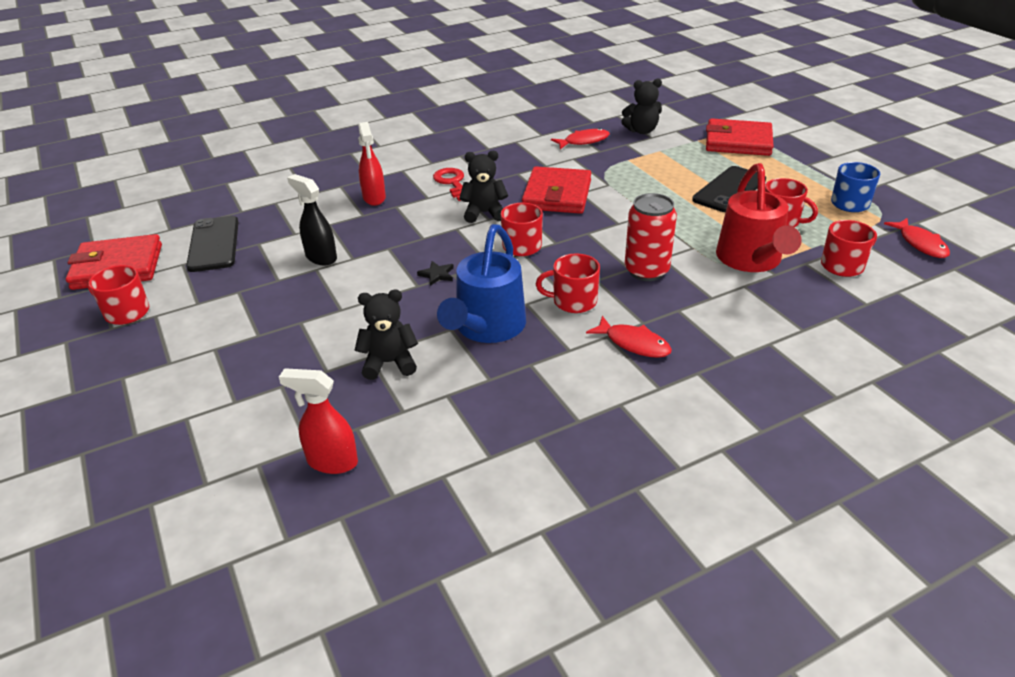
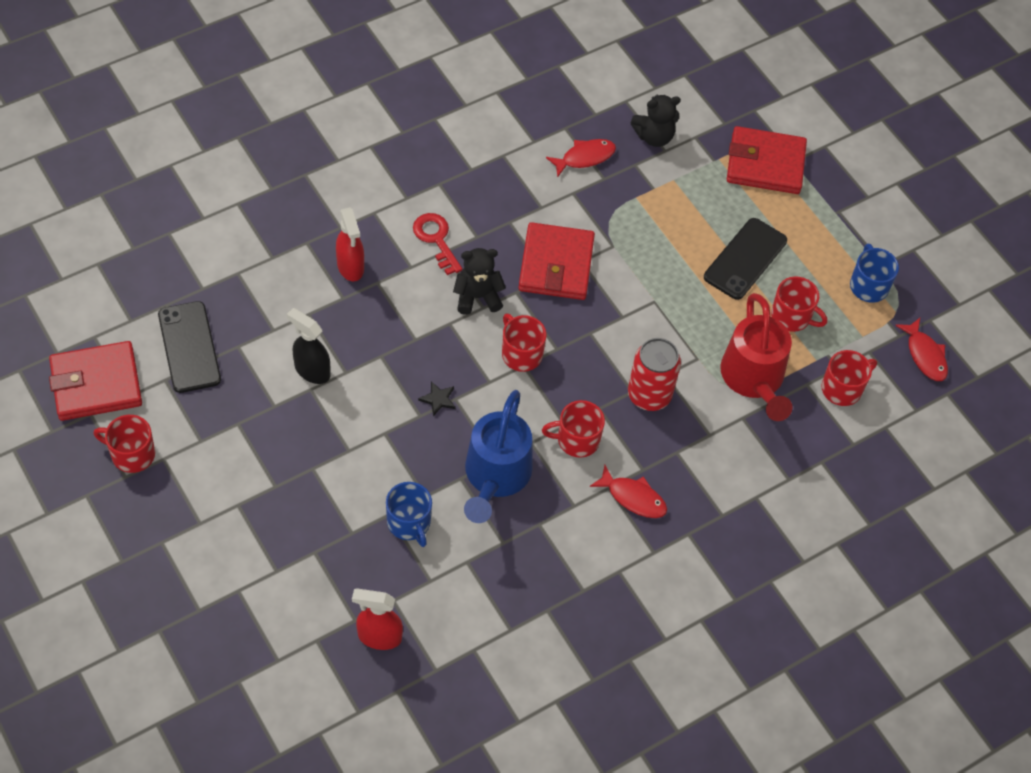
camera: 10 degrees left, 20 degrees up
(389, 363) = (409, 523): black teddy bear -> blue mug

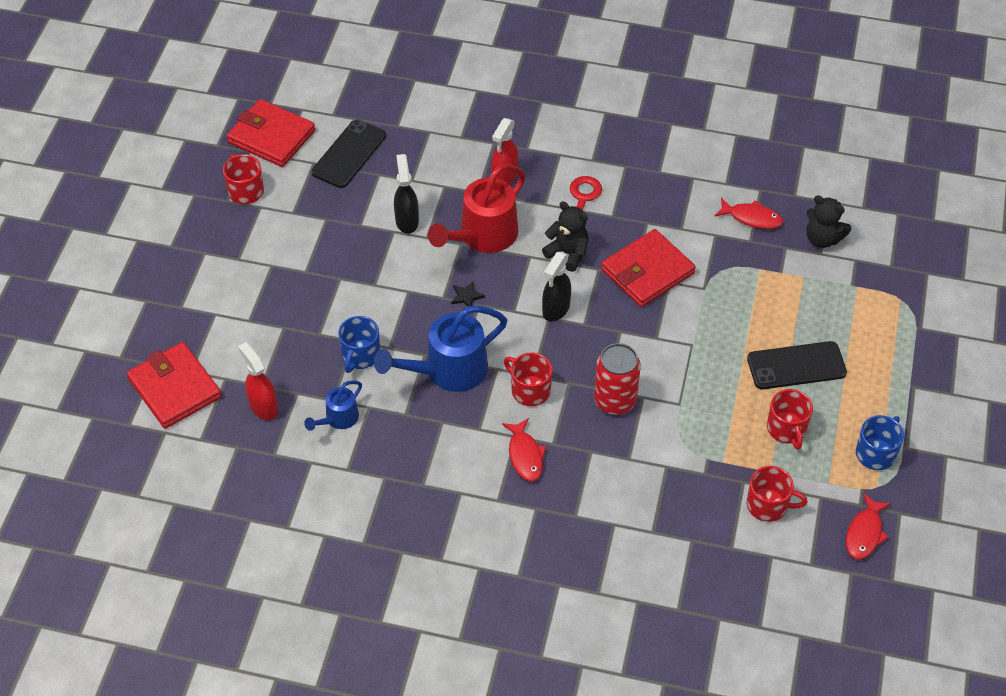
camera: 50 degrees right, 5 degrees down
(454, 594) = (338, 419): none -> blue watering can
(521, 353) = (555, 309): red mug -> black spray bottle
(754, 380) = (705, 449): red watering can -> red watering can (482, 237)
(765, 164) = (891, 314): red wallet -> red wallet (174, 388)

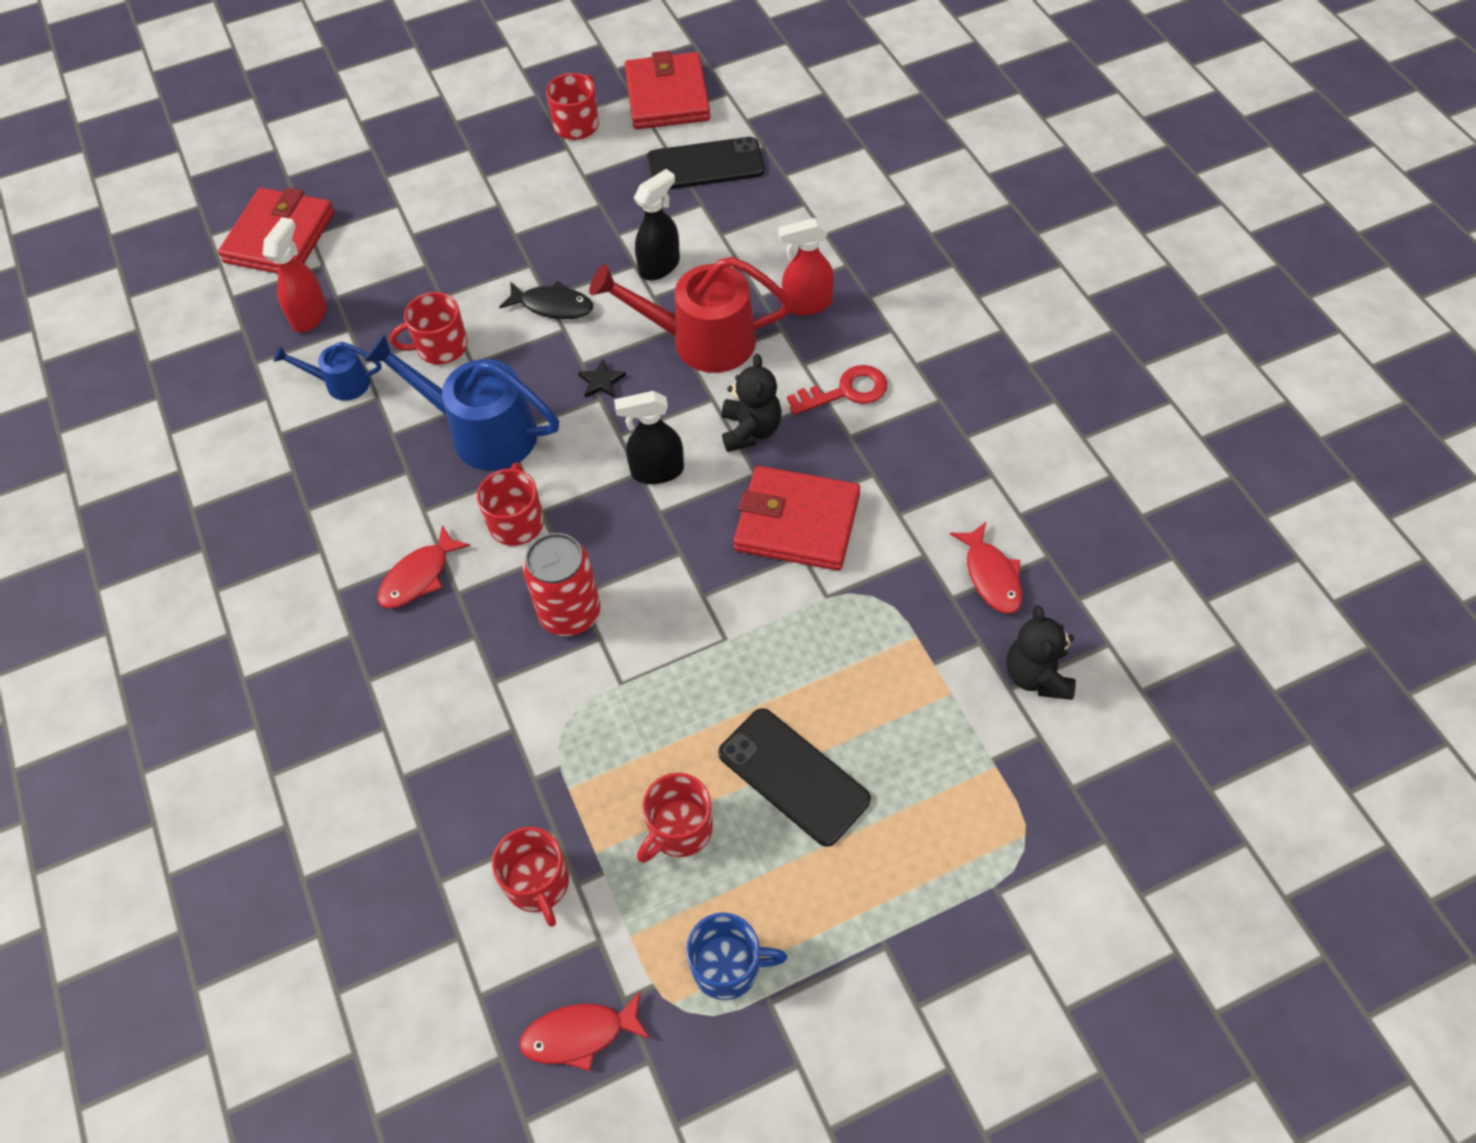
camera: 55 degrees right, 5 degrees up
(360, 355) = (440, 347): blue mug -> red mug
(385, 286) = (553, 306): none -> black fish

